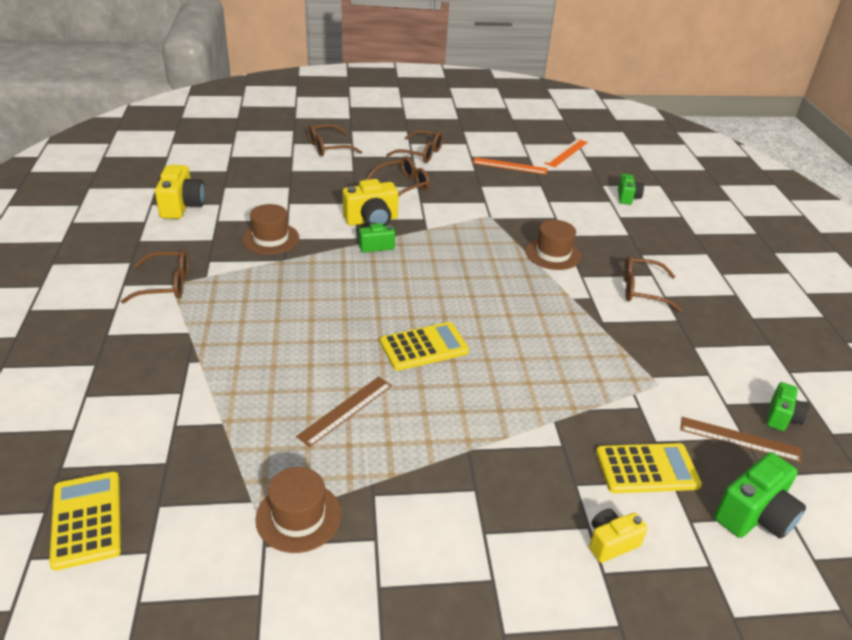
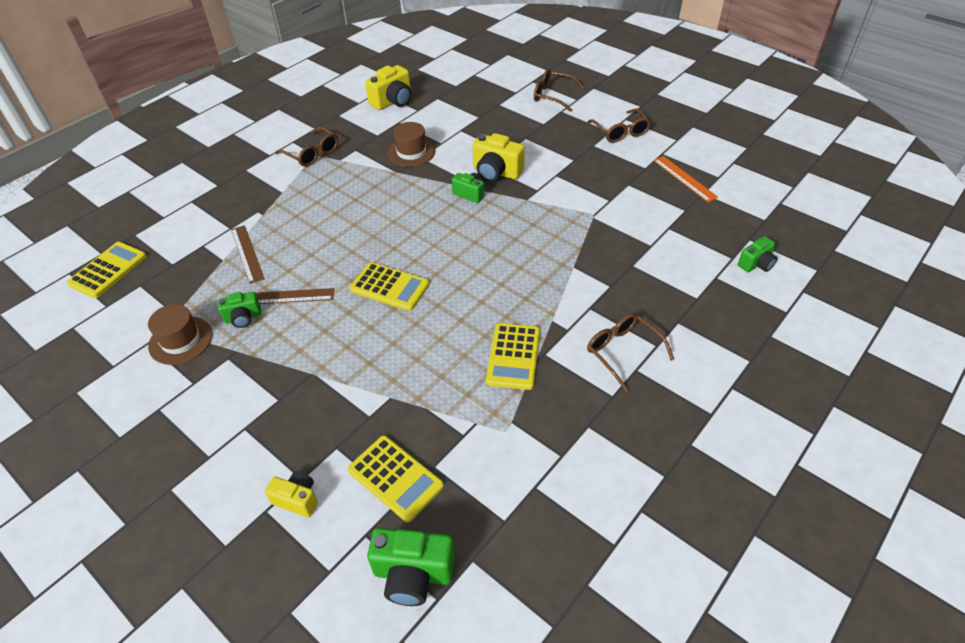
camera: 50 degrees right, 10 degrees up
(402, 185) = (562, 154): brown glasses -> none
(553, 254) = (595, 275): brown hat -> none
(566, 153) = (764, 191): orange ruler -> none
(587, 336) = (513, 356): none -> yellow calculator
(739, 439) = (498, 519): brown ruler -> brown ruler (247, 253)
(782, 417) = (564, 535): green camera -> green camera (243, 318)

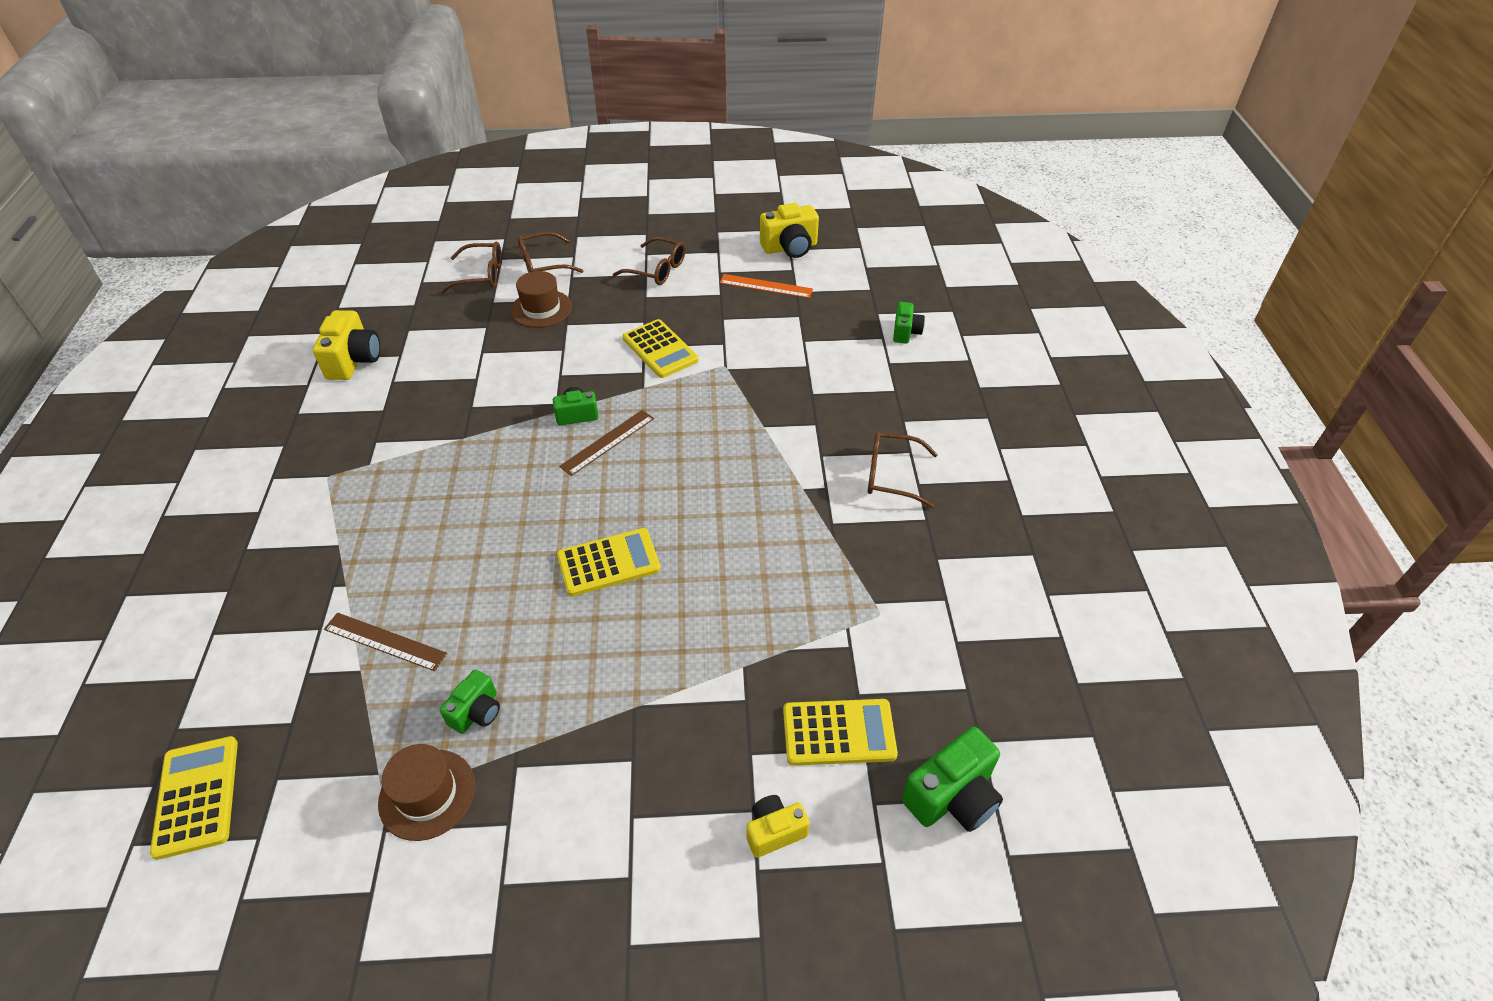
camera: 45 degrees left, 0 degrees up
(287, 297) = (502, 652): brown ruler -> brown ruler (607, 442)
(312, 153) = (320, 477): brown glasses -> brown glasses (481, 275)
(411, 152) = (452, 407): brown hat -> brown hat (541, 309)
(496, 172) = (578, 377): yellow camera -> yellow camera (790, 248)
(513, 356) = (808, 544): yellow calculator -> yellow calculator (660, 349)

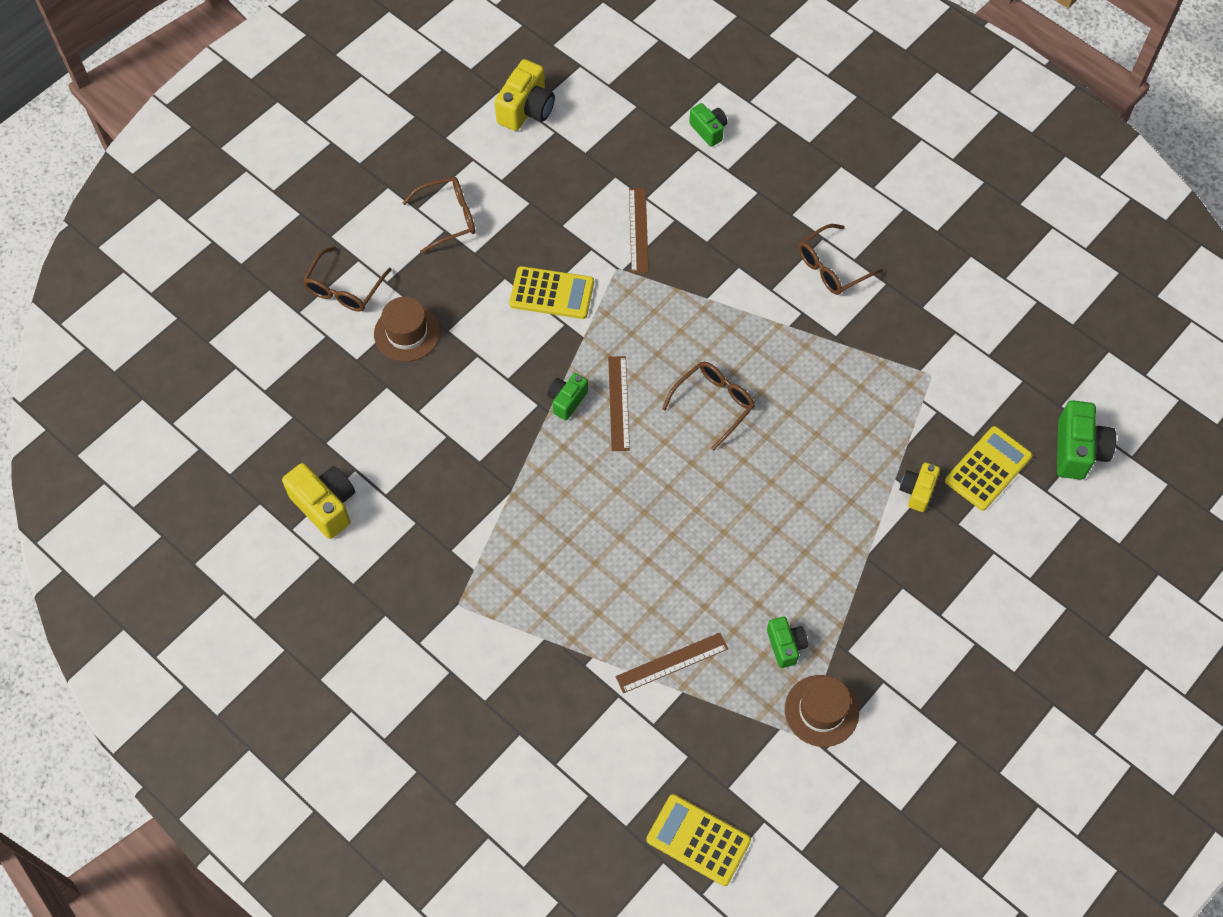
camera: 45 degrees left, 15 degrees up
(481, 275) = (306, 342): brown glasses -> brown glasses (713, 404)
(608, 562) = (736, 487): yellow calculator -> none
(766, 286) = (555, 166): orange ruler -> none
(771, 354) = (638, 230): none -> brown ruler
(774, 831) = (1016, 552): yellow camera -> yellow camera (917, 491)

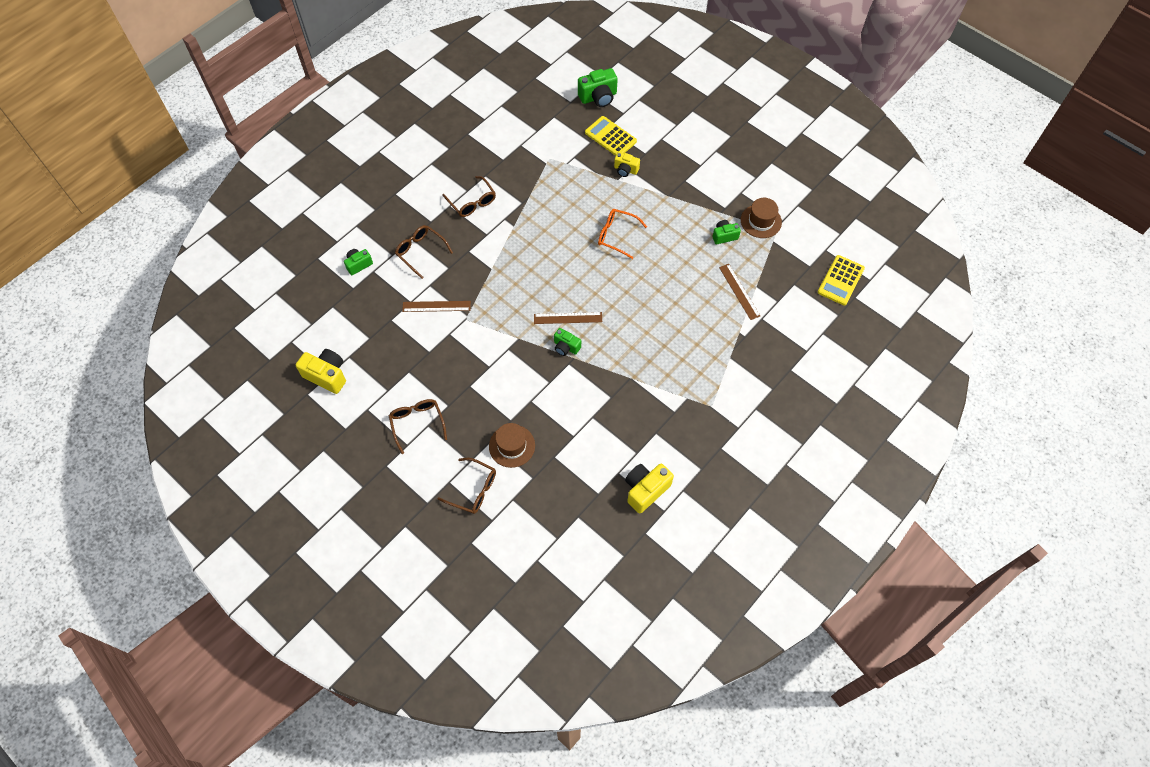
camera: 90 degrees left, 0 degrees up
(552, 293) = (484, 357): yellow calculator -> none
(713, 404) = (569, 267): brown glasses -> brown glasses (421, 252)
(778, 475) = (617, 235): none -> orange glasses
(1077, 450) = (598, 97): green camera -> green camera turned 150 degrees clockwise

